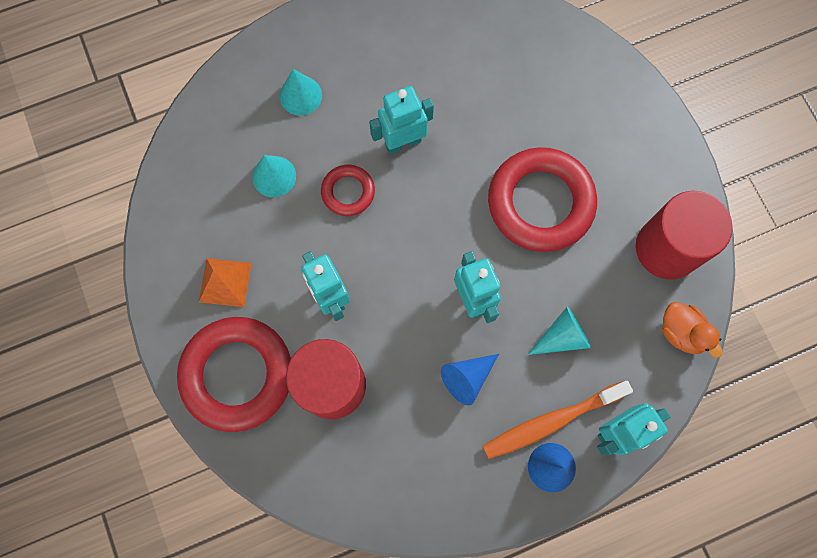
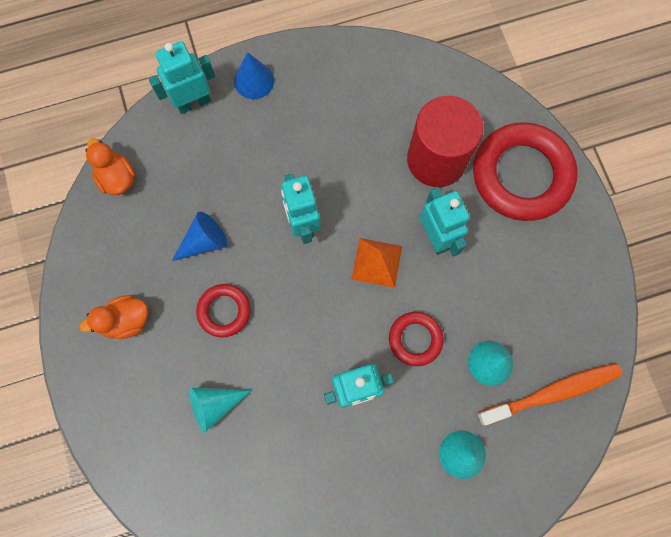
camera: 175 degrees left, 0 degrees up
(225, 282) = (536, 259): orange pyramid -> orange pyramid (377, 262)
(467, 378) = (316, 155): blue cone -> blue cone (204, 241)
(540, 203) = (224, 311): red ring -> red ring, size x0.50
(551, 421) = (248, 115): orange toothbrush -> orange toothbrush (552, 393)
(562, 337) = (226, 183): turquoise cone -> turquoise cone (214, 405)
(635, 185) = (126, 321): none -> orange duck
(667, 248) = (111, 255): red cylinder -> none

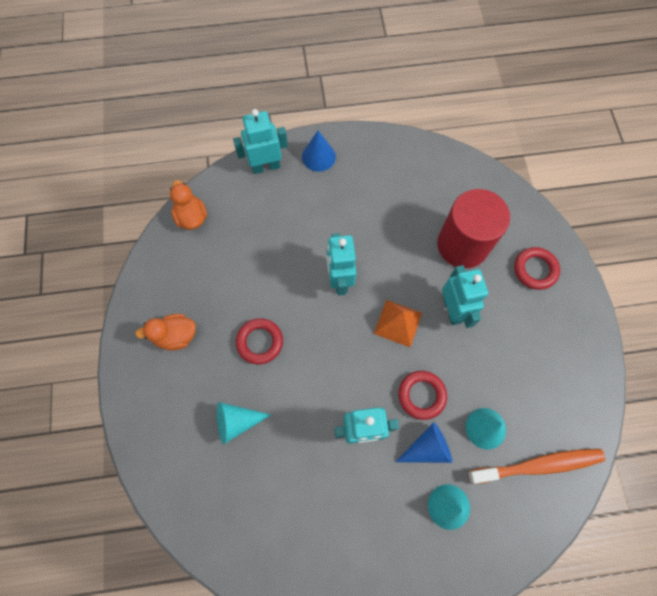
camera: 10 degrees right, 5 degrees down
(204, 241) = (253, 281): blue cone -> blue cone (427, 448)
(521, 175) = (535, 270): red ring -> red ring, size x0.50

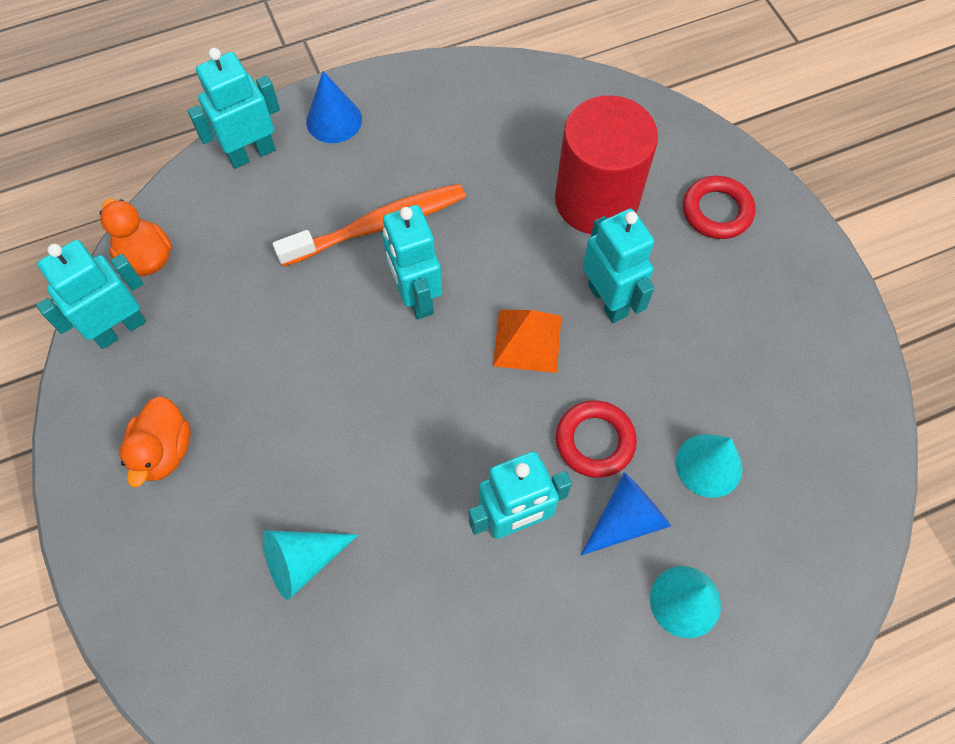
camera: 15 degrees left, 5 degrees down
(167, 256) = (120, 328): none -> turquoise robot
(176, 336) = (164, 451): orange duck -> orange duck turned 60 degrees counterclockwise
(260, 342) = (310, 425): red ring -> none
(538, 465) = (805, 500): orange toothbrush -> orange toothbrush (378, 226)

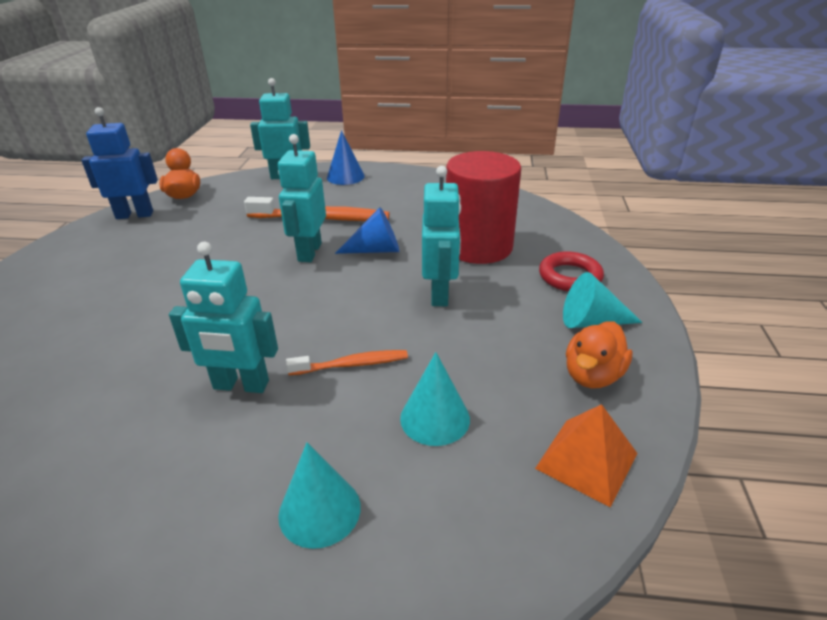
camera: 30 degrees right, 30 degrees down
(120, 328) = (135, 215): turquoise robot -> blue robot
(164, 451) = (84, 266): orange duck -> orange duck (592, 375)
(303, 561) = (79, 347): turquoise cone -> turquoise cone (591, 321)
(527, 340) = (359, 294): orange pyramid -> orange pyramid (587, 460)
(595, 441) = (352, 364): red ring -> orange toothbrush
(626, 519) = (327, 424): blue cone -> blue cone (376, 250)

